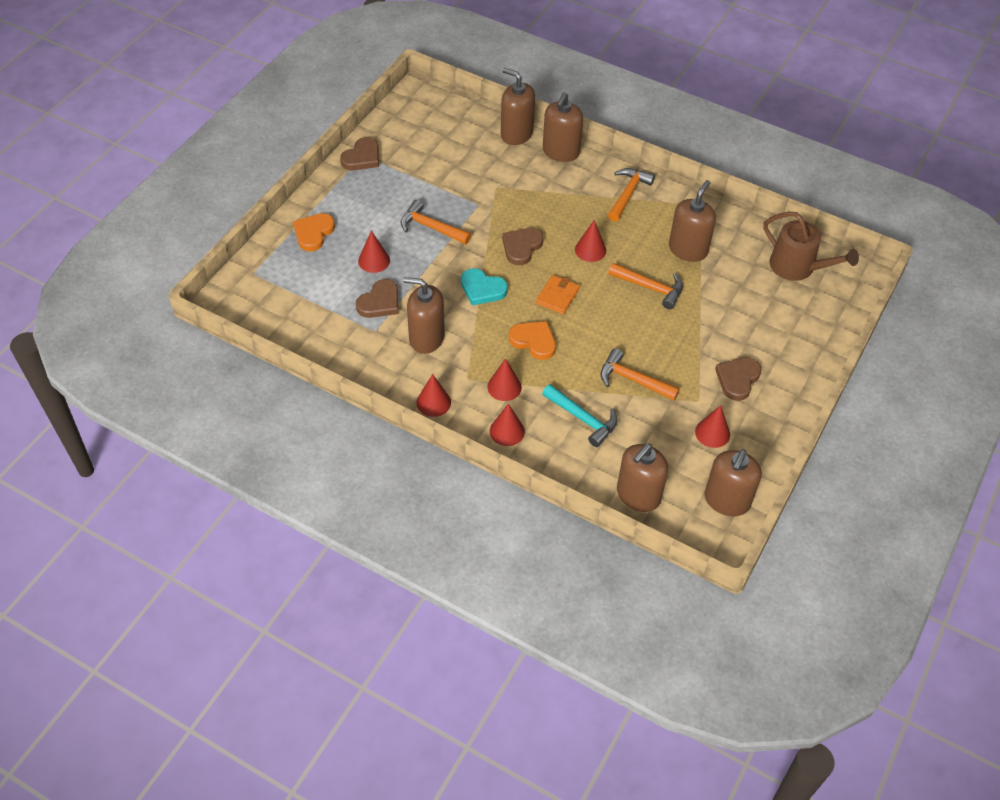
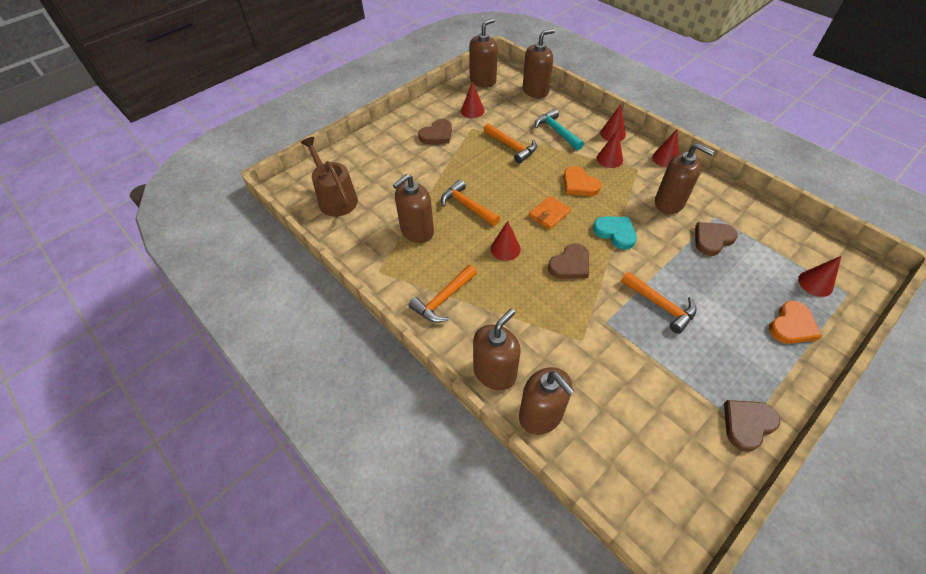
camera: 160 degrees left, 0 degrees up
(374, 260) = (721, 281): red cone -> red cone (815, 283)

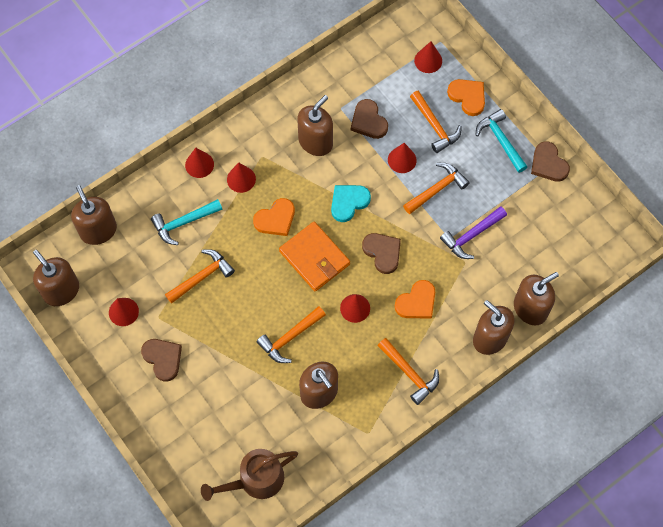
camera: 85 degrees left, 15 degrees up
(523, 298) = (417, 302): none -> orange heart
(549, 214) = (314, 258): orange wallet -> orange wallet, size x1.63
(616, 343) = (471, 235): none -> purple hammer
(665, 158) = (250, 124): red cone -> red cone (402, 160)
(736, 296) = (435, 126): none -> orange hammer
(753, 365) = (500, 140): none -> turquoise hammer

